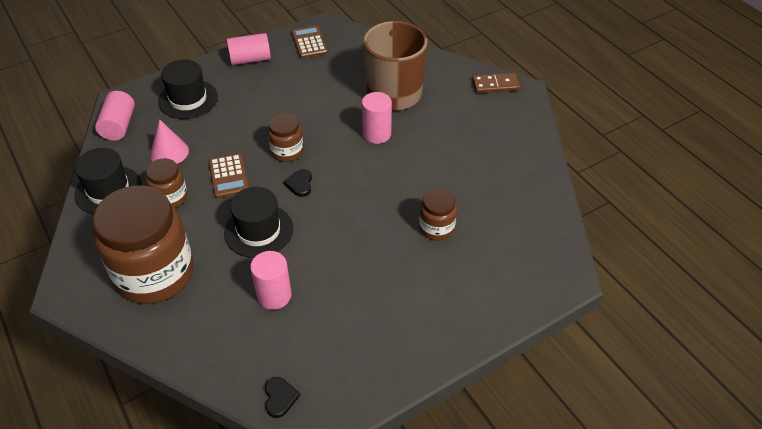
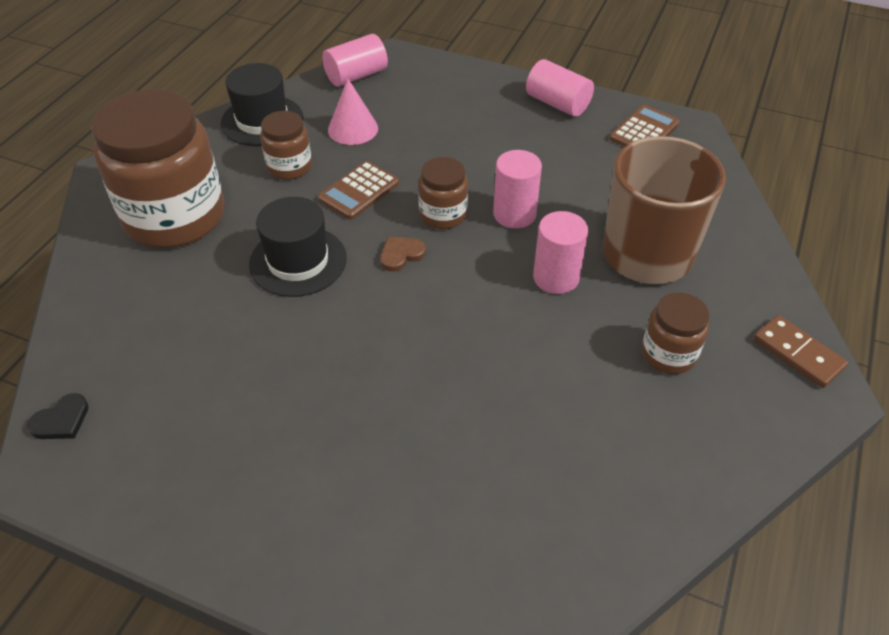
camera: 55 degrees right, 0 degrees up
(188, 99) = (443, 97): black hat -> none
(274, 295) = (210, 329): pink cylinder -> pink cylinder (514, 214)
(300, 184) = (401, 255): black heart -> brown heart
(436, 228) = (446, 433): brown jar -> brown jar (668, 354)

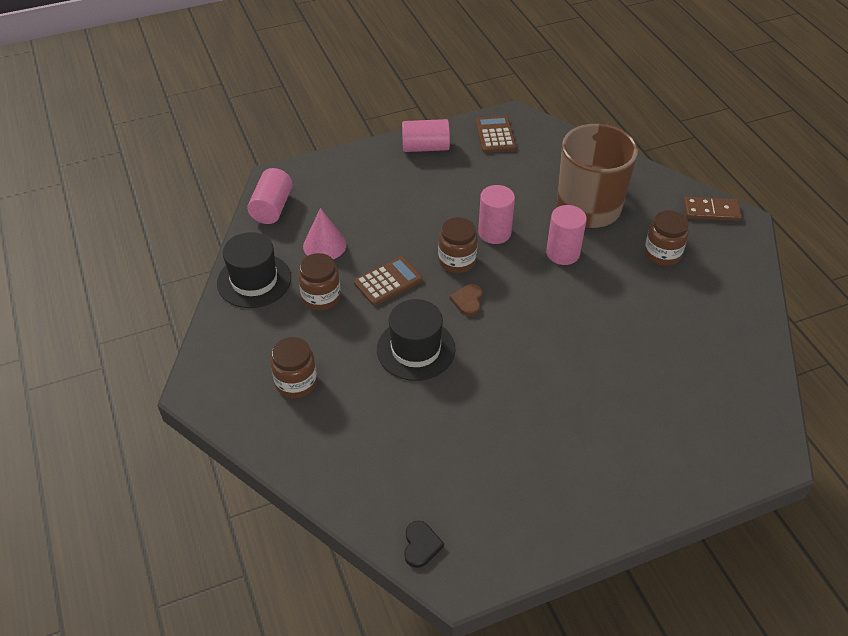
camera: 45 degrees left, 0 degrees up
(175, 217) = (296, 382): brown jar -> brown jar, size x0.47
(359, 191) = (388, 281): brown calculator -> brown calculator turned 120 degrees counterclockwise

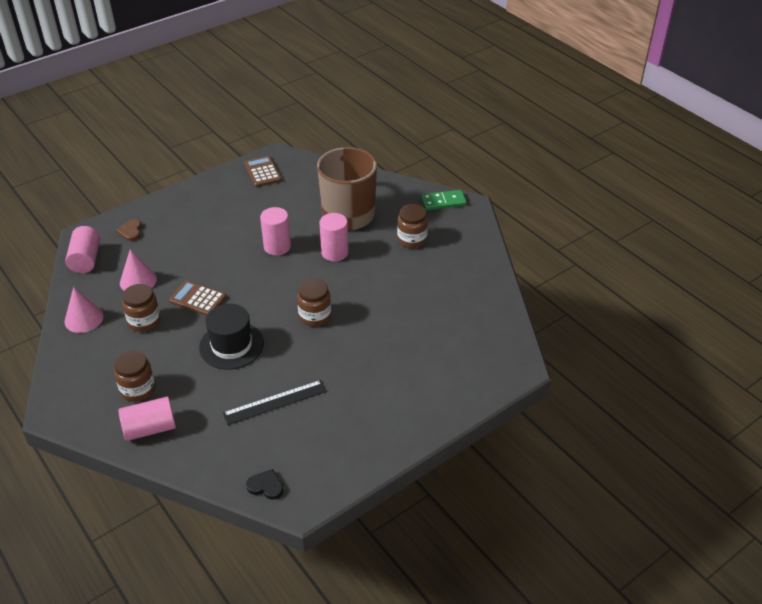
camera: 15 degrees left, 5 degrees down
(254, 280) = (84, 319): black hat -> pink cone
(388, 281) = (198, 299): brown calculator -> brown calculator turned 105 degrees counterclockwise
(421, 545) = (266, 486): black heart -> black heart turned 60 degrees counterclockwise
(425, 147) = (207, 191): pink cylinder -> pink cylinder (150, 428)
(453, 435) = (275, 402): none -> black ruler
(457, 261) = (251, 273): brown jar -> brown jar (315, 316)
(468, 301) = (266, 302): brown heart -> brown heart (131, 231)
(711, 211) = (443, 202): brown domino -> green domino

